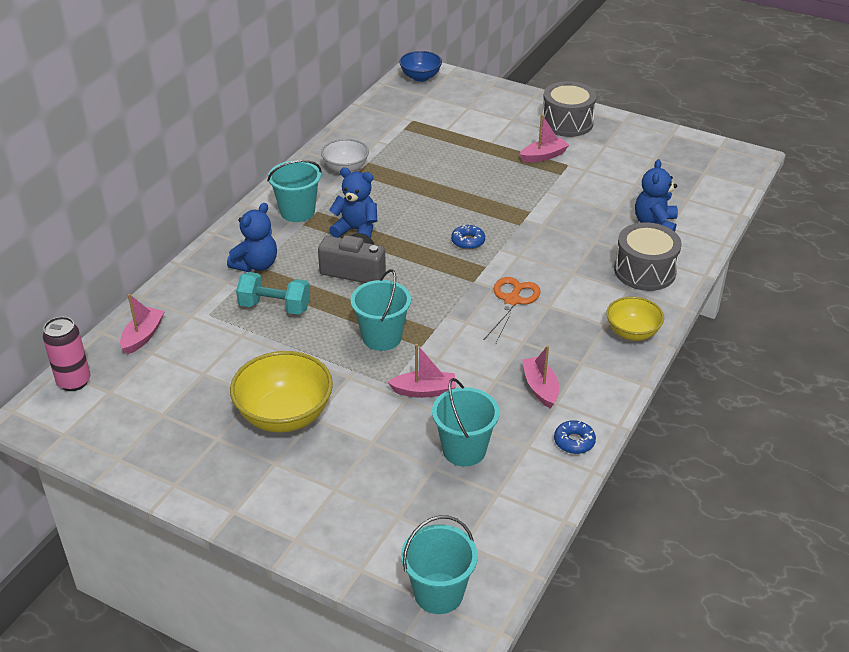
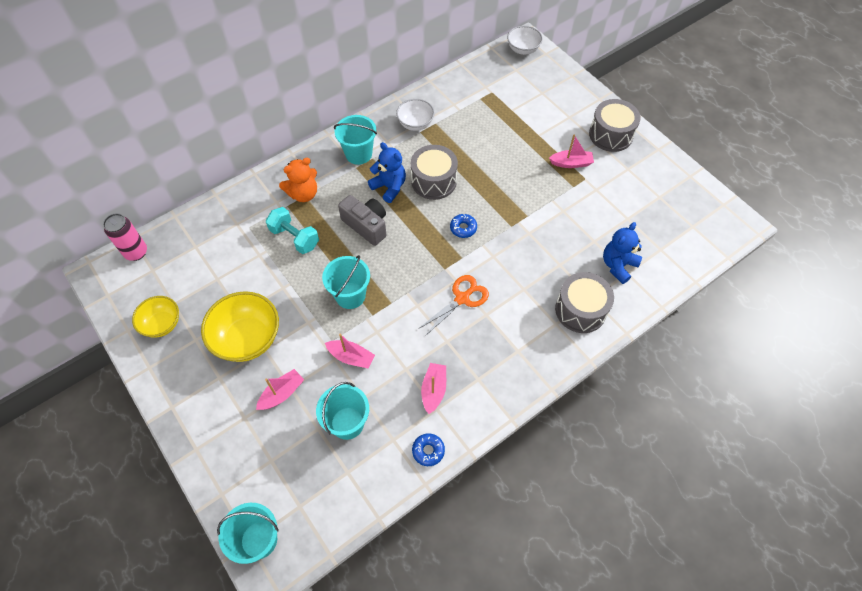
camera: 25 degrees right, 20 degrees up
(143, 336) = (197, 230): pink boat -> pink boat (282, 393)
(256, 265) = (303, 194): blue teddy bear -> orange teddy bear
(404, 211) = (434, 181): none -> grey drum
(420, 77) = (523, 49): blue bowl -> white bowl
(632, 333) = (533, 367): yellow bowl -> yellow bowl (162, 324)

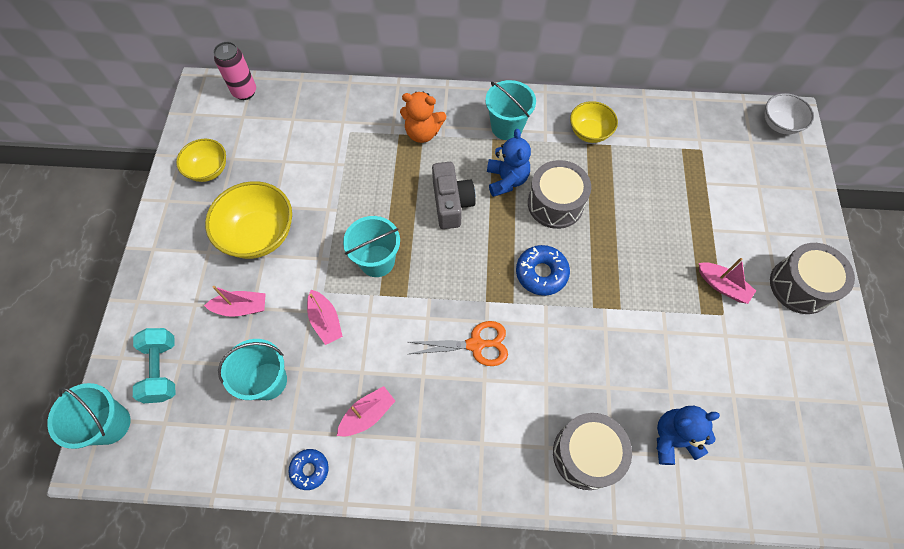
camera: 40 degrees right, 5 degrees up
(295, 238) = (378, 169): turquoise dumbbell -> turquoise dumbbell (162, 370)
(415, 124) = (589, 132): white bowl -> yellow bowl
(463, 228) = (541, 273): blue donut -> blue donut, size x1.56

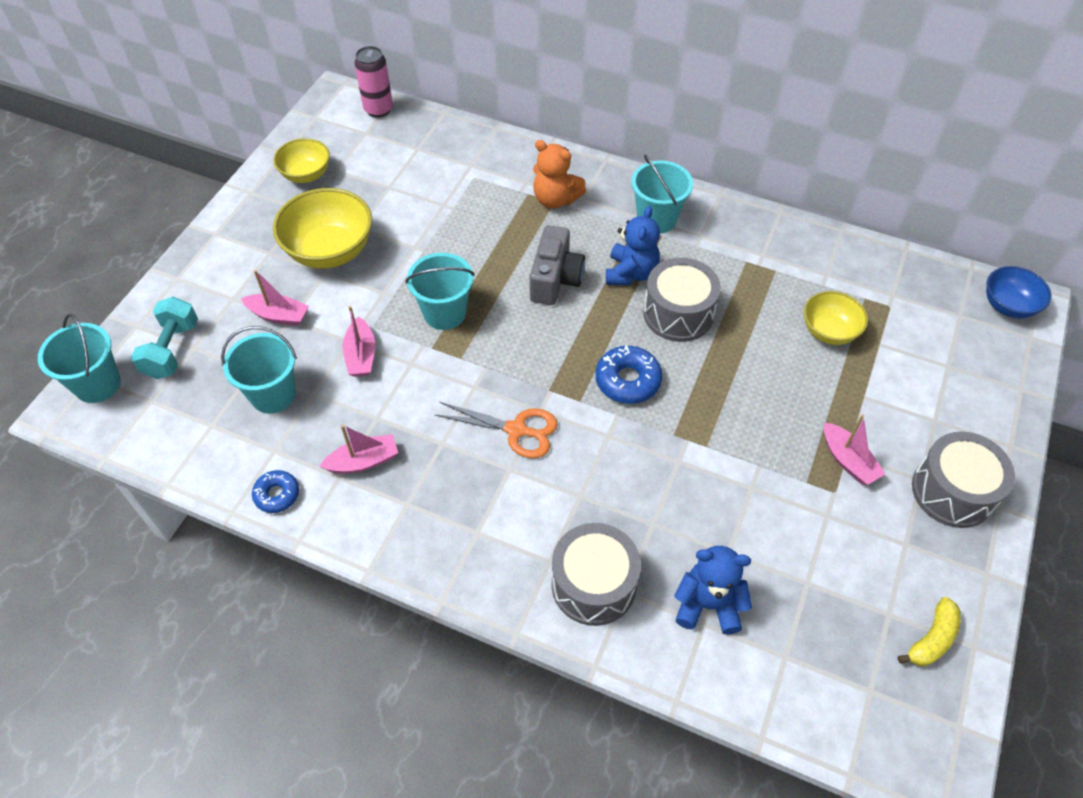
camera: 20 degrees right, 10 degrees down
(589, 132) = (755, 250): yellow bowl -> yellow bowl (829, 331)
(779, 124) = (1008, 306): white bowl -> blue bowl
(831, 407) = (931, 639): none -> yellow banana

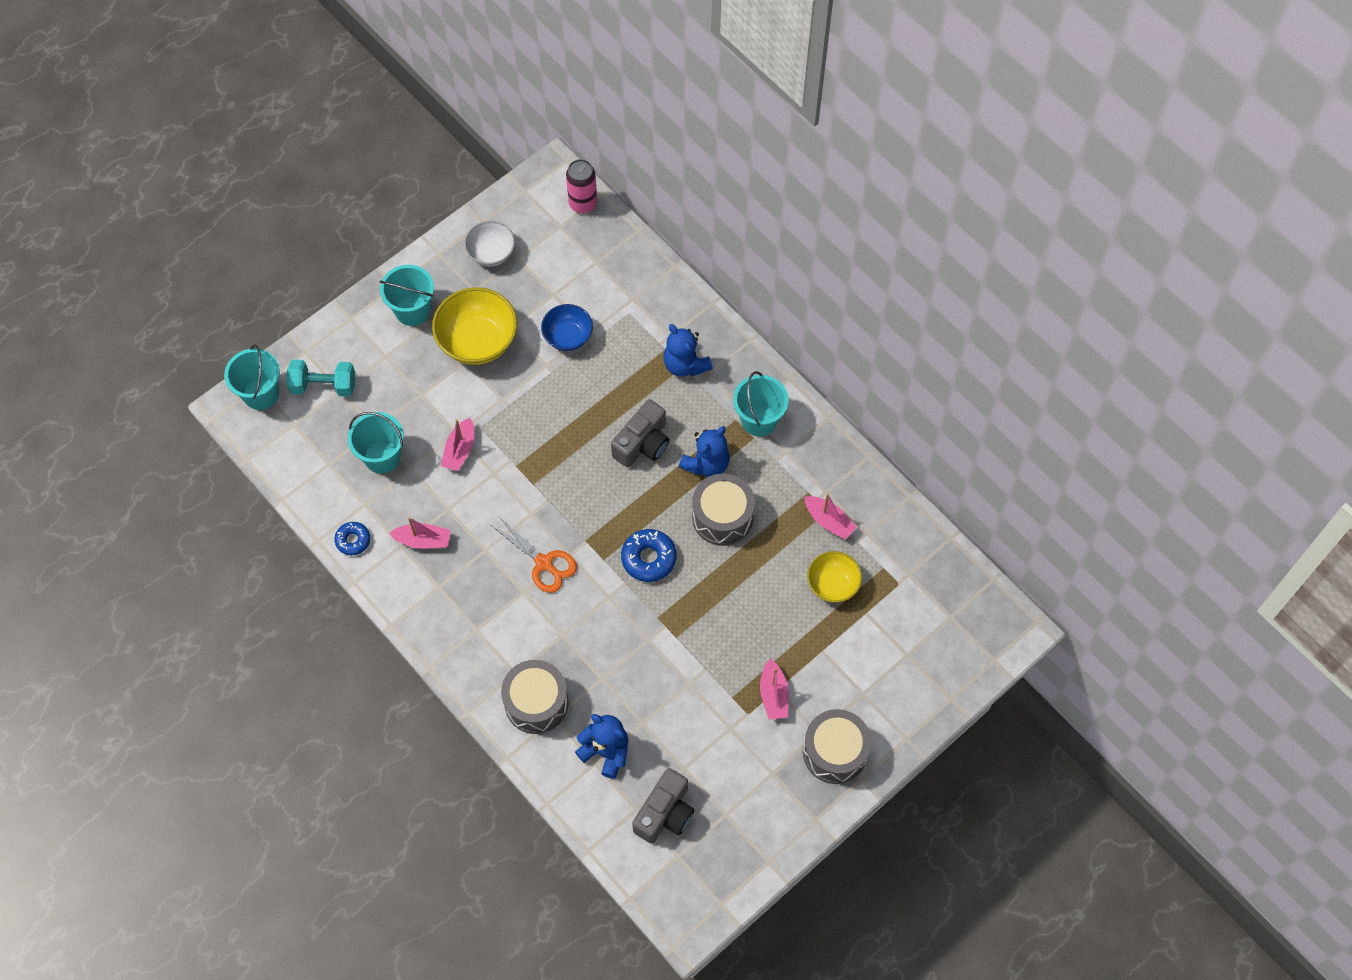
camera: 25 degrees right, 10 degrees up
(172, 350) = (324, 385): turquoise dumbbell -> turquoise dumbbell turned 60 degrees clockwise
(278, 315) = (413, 387): pink boat -> pink boat (829, 521)
(306, 175) = (491, 253): yellow bowl -> white bowl
(444, 313) = (540, 438): turquoise bucket -> turquoise bucket (412, 310)
(555, 199) = (685, 364): orange teddy bear -> blue teddy bear
(821, 646) = (665, 813): none -> grey camera
(931, 639) = (743, 843): yellow banana -> none
(1008, 306) = (997, 625): blue bowl -> blue bowl (568, 337)

